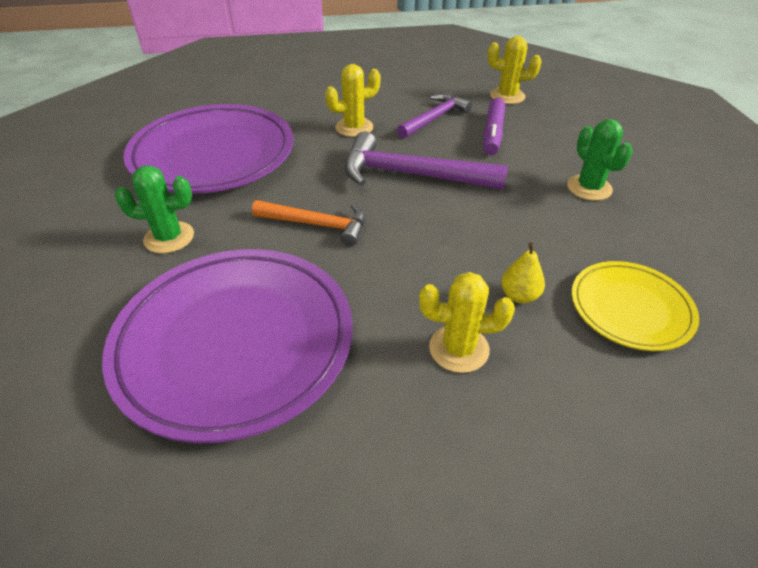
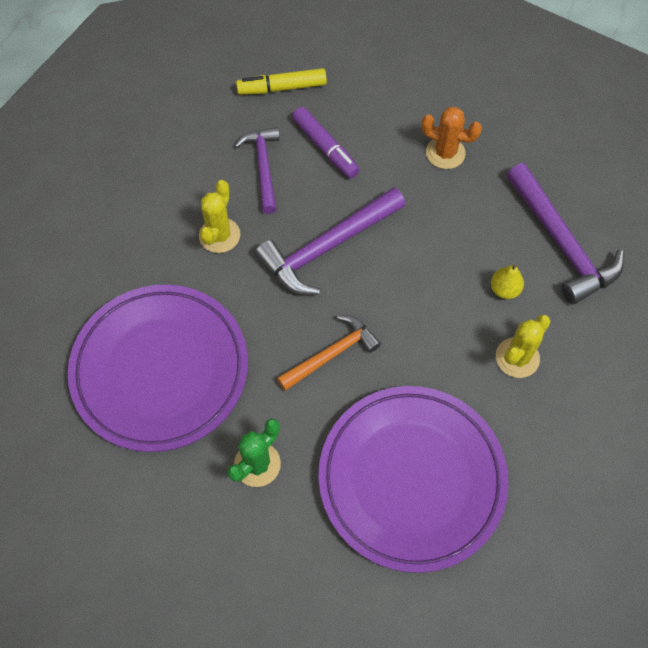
camera: 50 degrees left, 20 degrees up
(507, 96) = (282, 88): yellow cactus -> yellow marker
(589, 188) = (445, 153): green cactus -> orange cactus
(630, 309) = (561, 243): yellow plate -> purple hammer

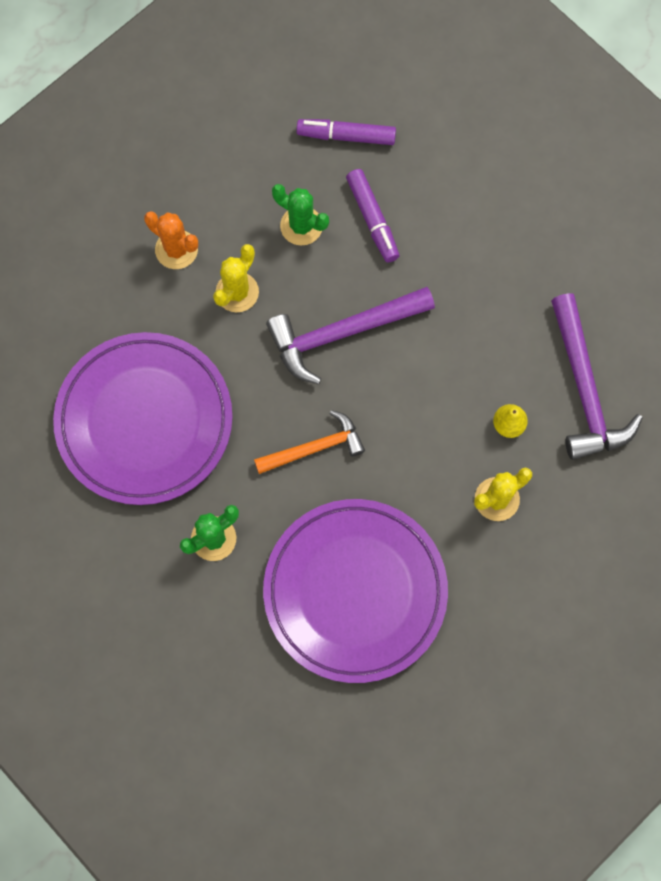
camera: 15 degrees right, 10 degrees up
(263, 167) = (301, 226): purple hammer -> green cactus
(282, 88) = (346, 136): yellow marker -> purple marker
(445, 153) = (497, 257): orange cactus -> orange cactus (176, 249)

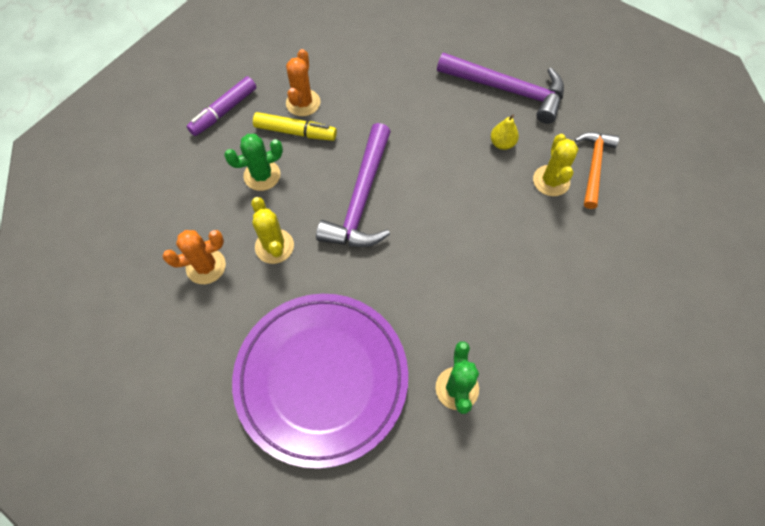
camera: 55 degrees left, 10 degrees down
(314, 447) = (433, 269): orange hammer -> orange hammer (593, 166)
(355, 591) = (565, 311): purple plate -> none
(372, 219) = (295, 132): purple marker -> yellow marker
(412, 201) = (303, 103): none -> orange cactus

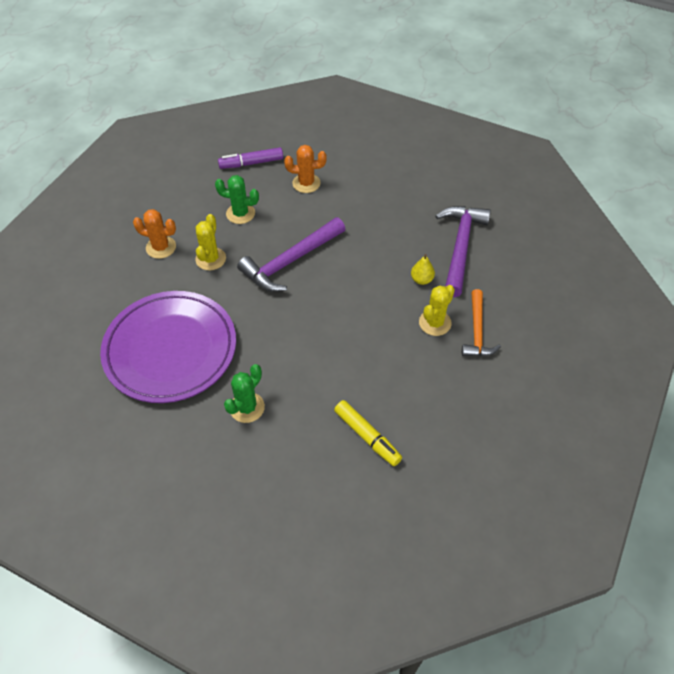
camera: 35 degrees right, 10 degrees down
(295, 132) = (285, 198): yellow marker -> yellow marker (367, 436)
(303, 103) = (306, 183): orange cactus -> orange cactus turned 45 degrees clockwise
(507, 90) = (460, 247): purple hammer -> purple hammer turned 135 degrees counterclockwise
(593, 166) = (477, 331): orange hammer -> orange hammer turned 135 degrees clockwise

